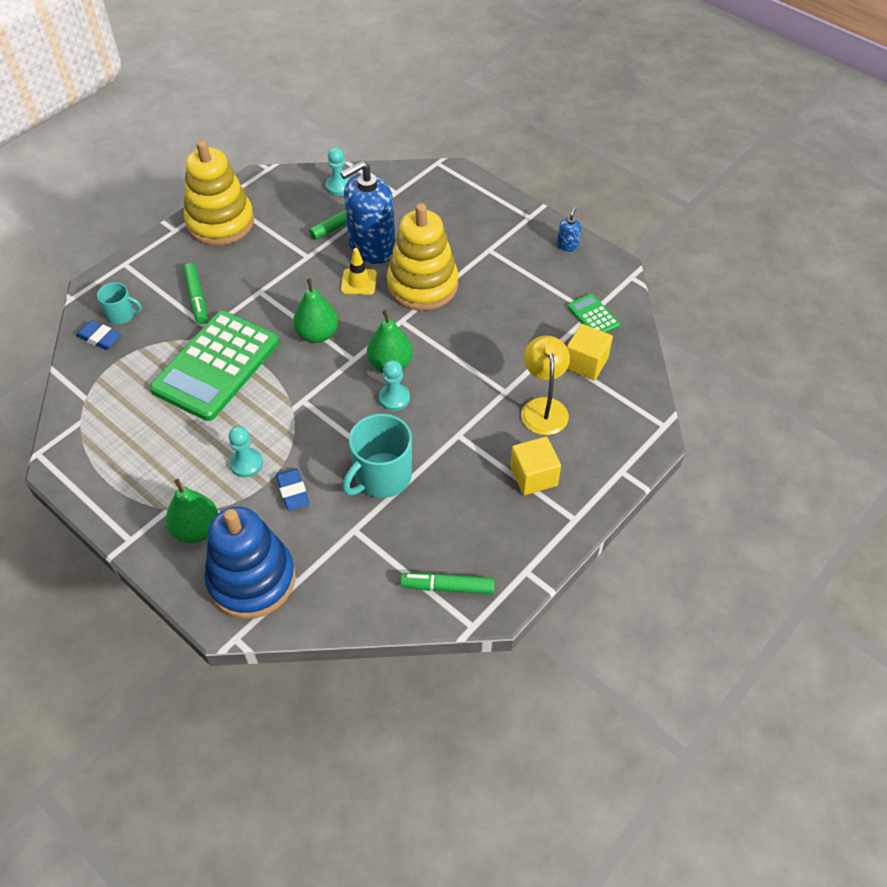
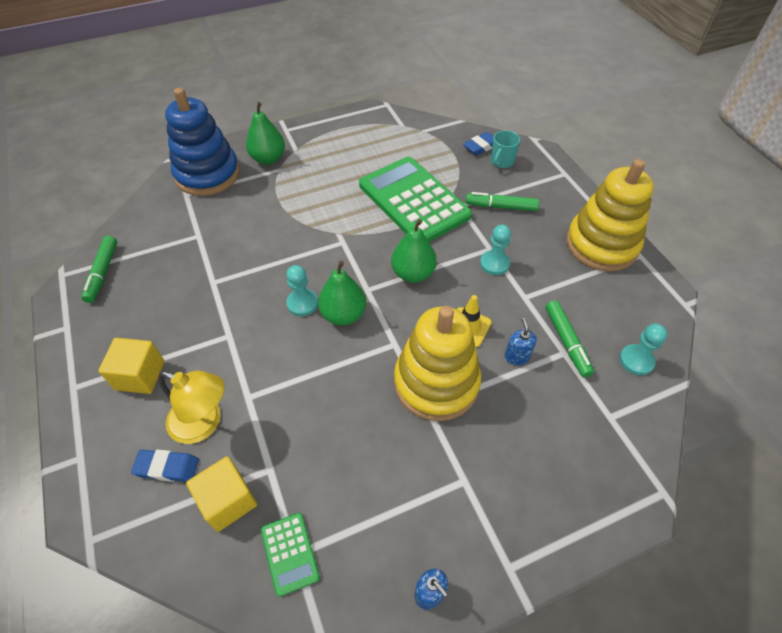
camera: 115 degrees right, 0 degrees up
(246, 463) = (304, 194): turquoise pawn -> turquoise pawn (494, 263)
(293, 492) = (259, 212): blue eraser -> blue eraser (167, 467)
(372, 247) = (516, 356): blue soap dispenser -> blue soap dispenser, size x0.40
(382, 477) = (229, 267): turquoise mug -> none
(448, 587) = (103, 272): green marker -> green marker turned 150 degrees clockwise
(593, 316) = (290, 553): green calculator -> green calculator turned 75 degrees clockwise

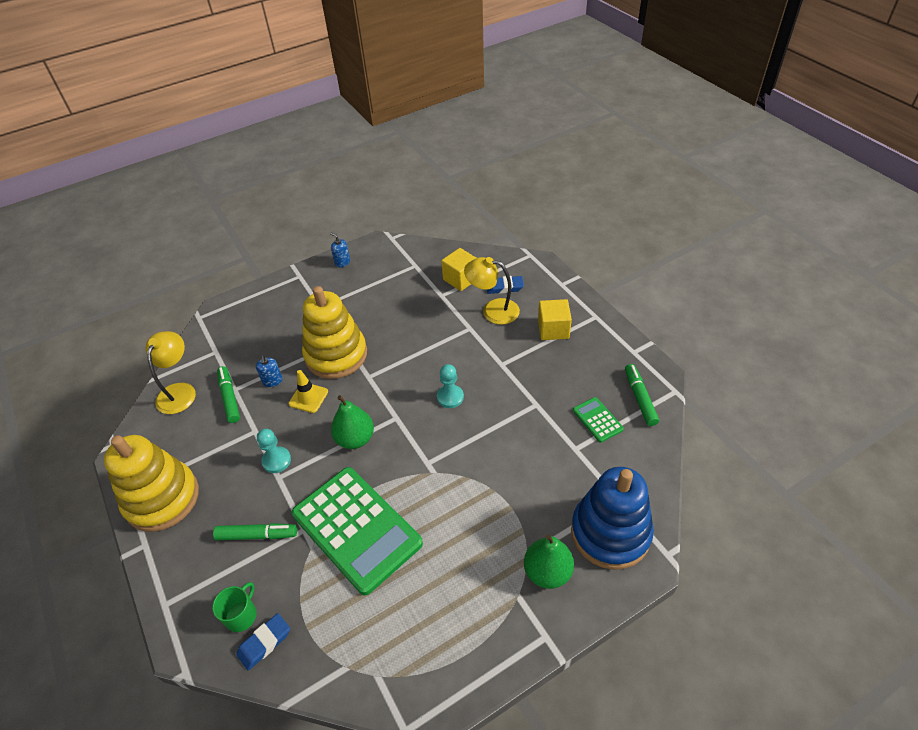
camera: 175 degrees right, 5 degrees down
(290, 553) = (418, 265): green calculator -> green calculator (597, 420)
(343, 314) = (413, 393): green pear -> none
(501, 161) = (241, 615): turquoise mug -> green mug
(636, 360) = (179, 391): turquoise pawn -> yellow lamp

